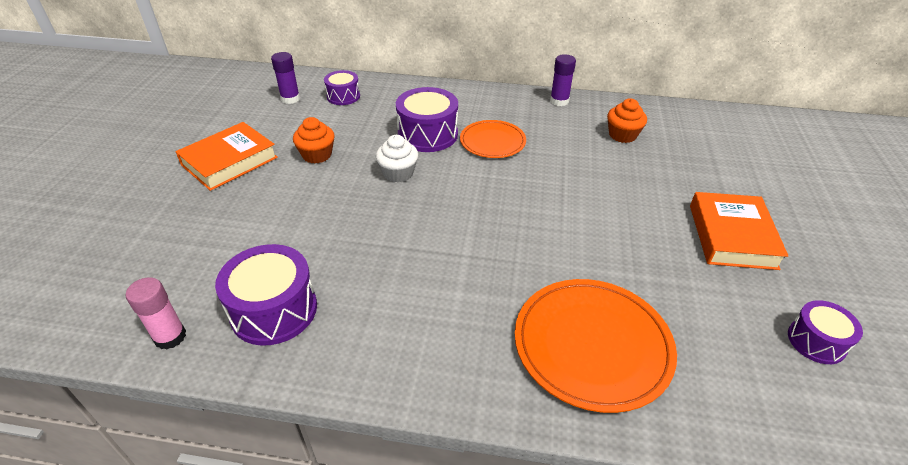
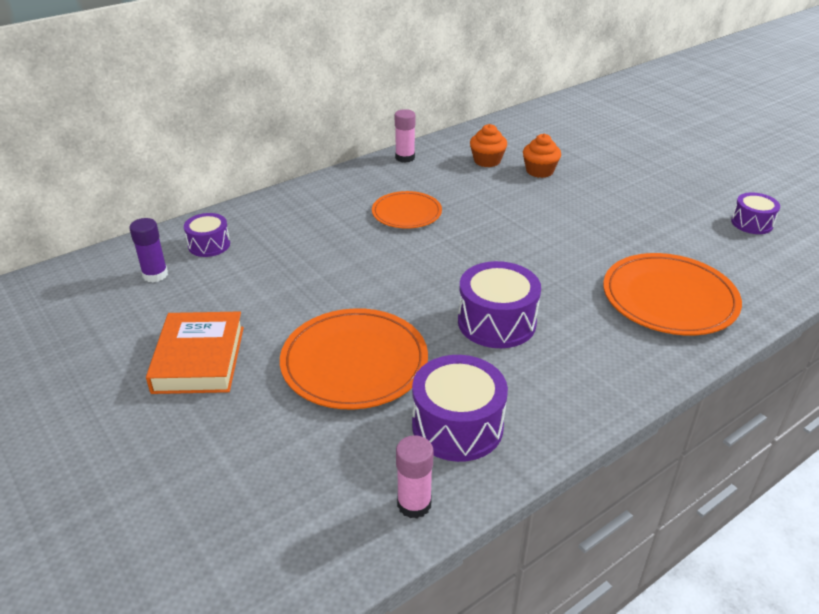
camera: 45 degrees left, 5 degrees down
(293, 221) = (354, 362): none -> orange plate
(317, 155) = (278, 304): orange cupcake -> orange cupcake (539, 171)
(398, 173) = (375, 276): white cupcake -> none
(427, 134) = (346, 235): purple drum -> purple drum (496, 322)
(559, 101) = (405, 158): purple glue stick -> pink glue stick
(731, 236) = (640, 191): orange book -> none

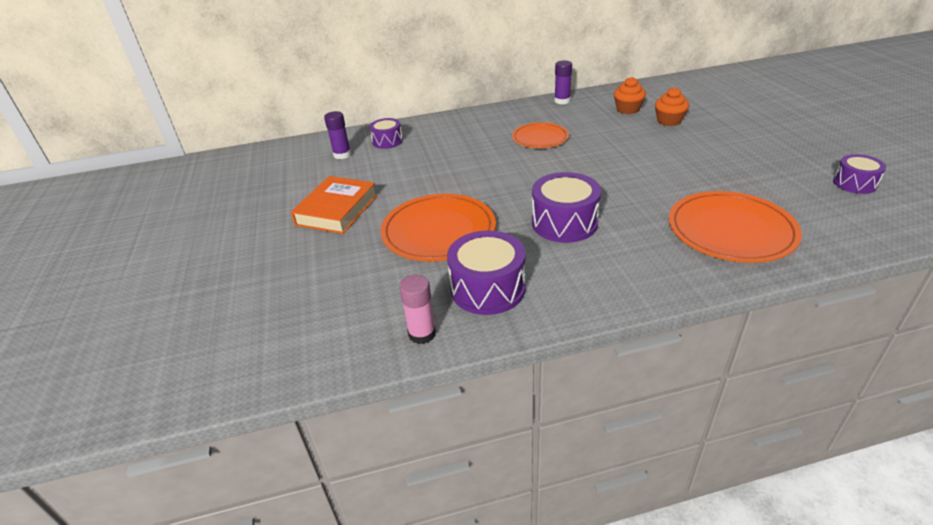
camera: 25 degrees right, 0 degrees up
(405, 158) = (562, 101): pink glue stick -> purple glue stick

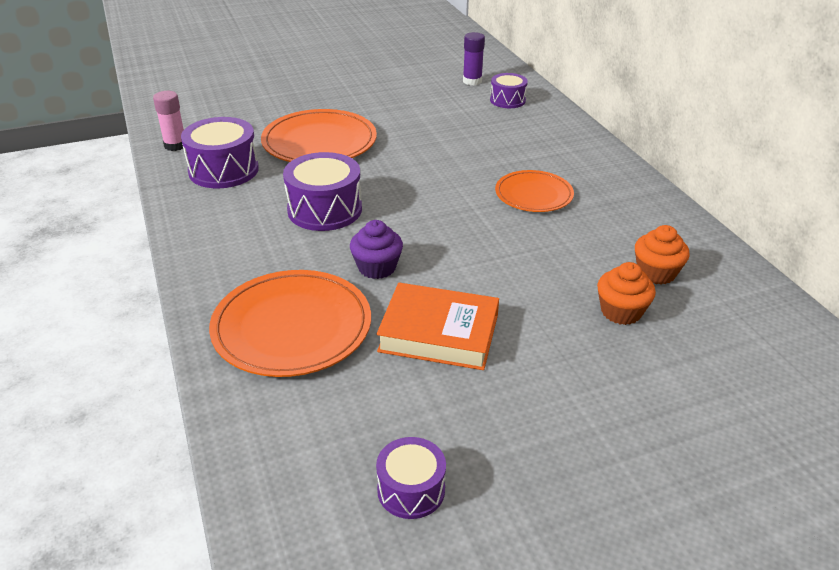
camera: 80 degrees right, 0 degrees up
(337, 210) = (362, 92): orange book -> orange book (439, 333)
(562, 101) = (668, 213): purple glue stick -> none
(645, 197) = (377, 267): none -> purple cupcake

